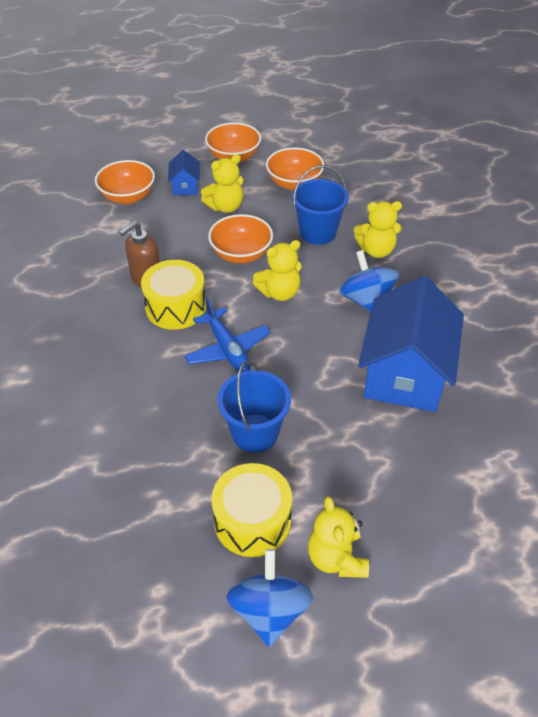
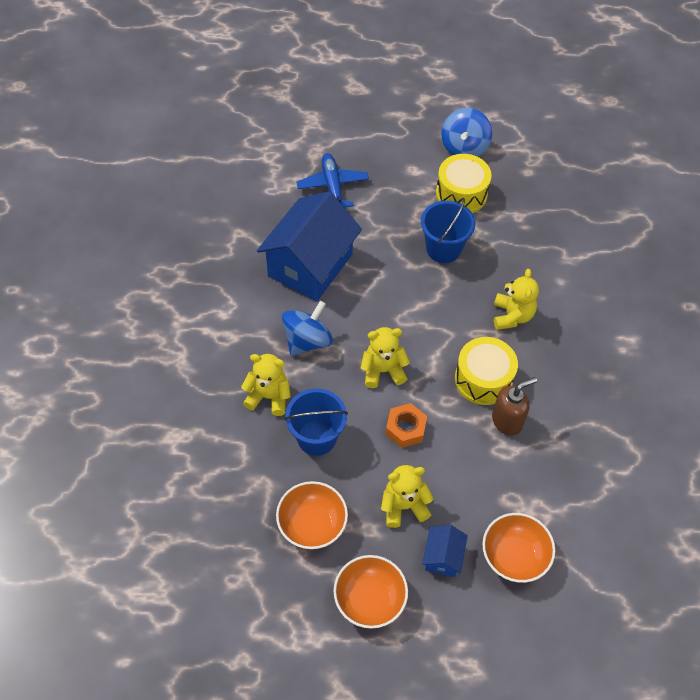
camera: 165 degrees left, 10 degrees up
(227, 349) = (446, 323): blue plane -> blue plane (332, 186)
(241, 254) = (405, 428): orange bowl -> orange nut
(336, 558) = (415, 162): yellow teddy bear -> yellow teddy bear (512, 316)
(366, 300) = (307, 340): blue spinning top -> blue spinning top turned 135 degrees counterclockwise

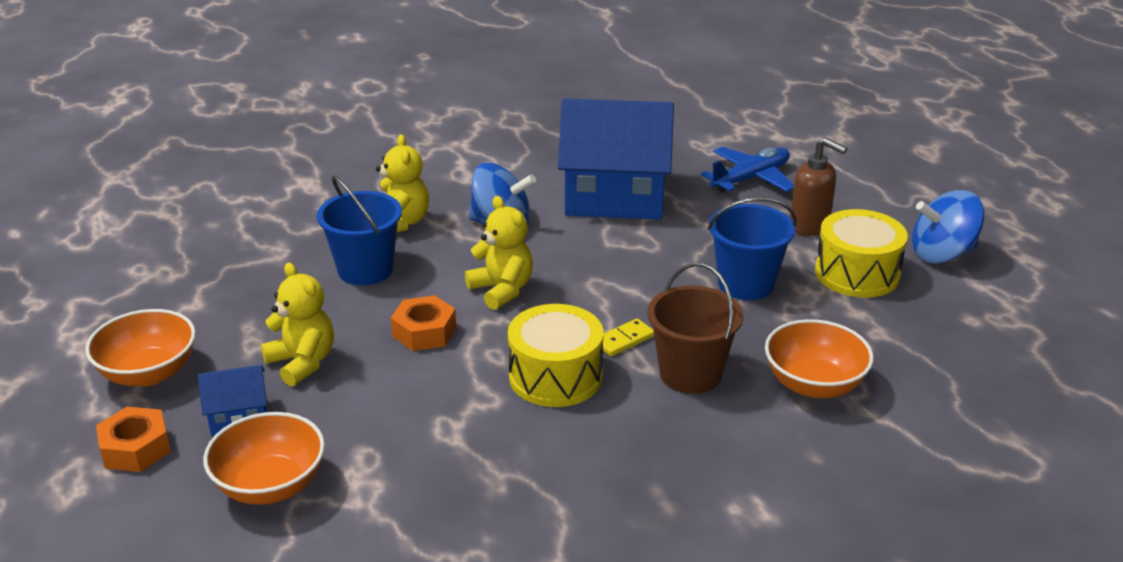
camera: 65 degrees right, 25 degrees down
(312, 524) = (238, 301): orange bowl -> orange bowl (814, 384)
(446, 623) = (136, 448): none -> orange nut
(466, 331) = (624, 340): none -> yellow domino
(507, 421) = (500, 418): brown soap dispenser -> brown soap dispenser (810, 226)
(512, 316) = (690, 374): yellow teddy bear -> brown bucket

